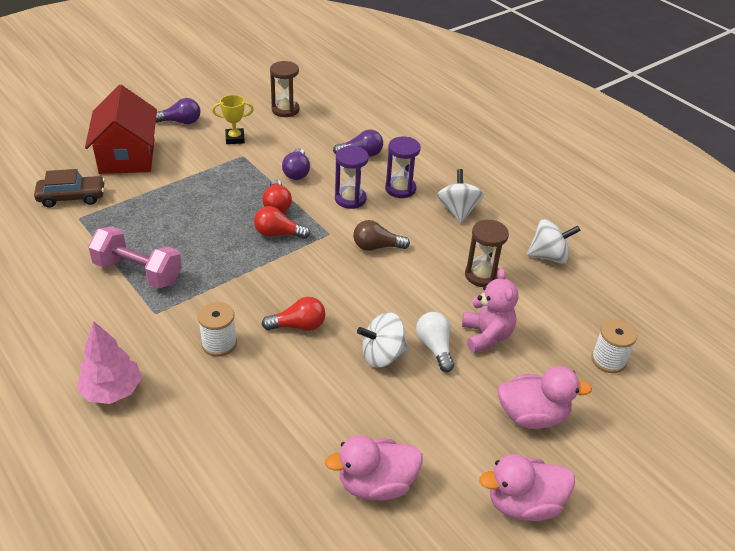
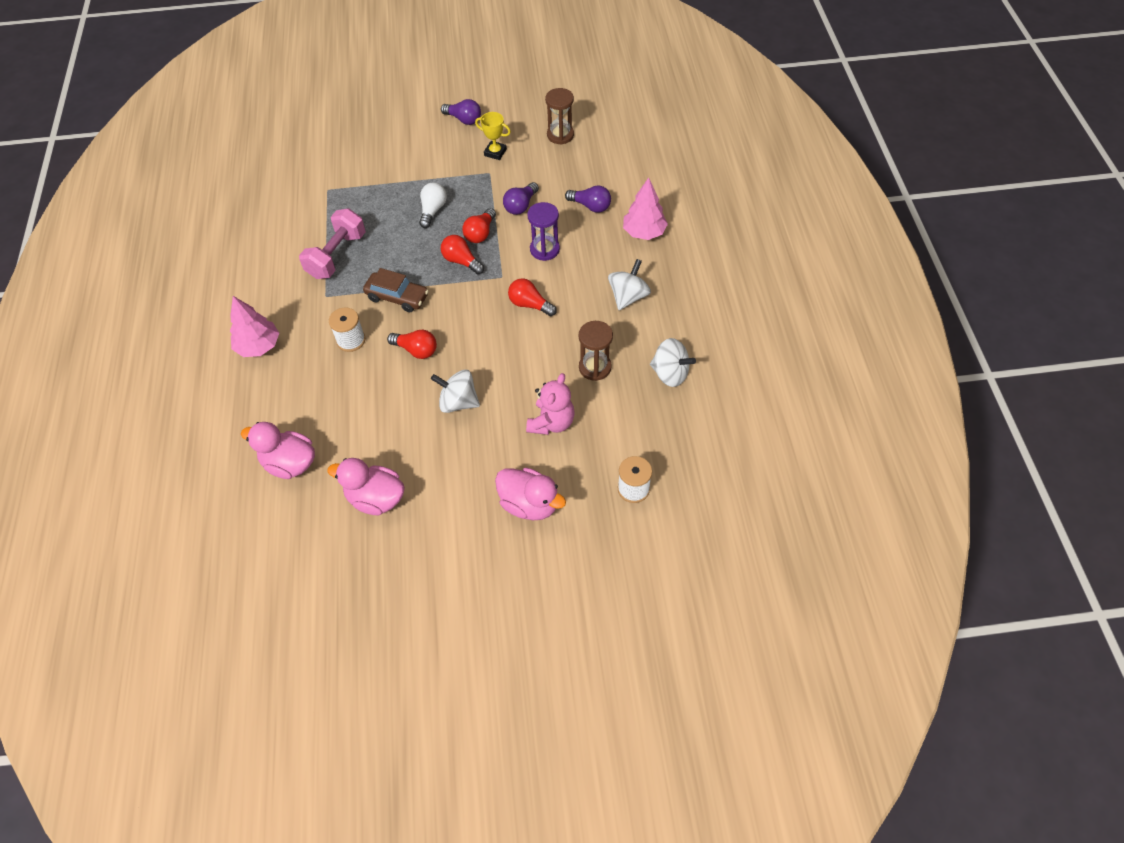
camera: 35 degrees right, 15 degrees up
(72, 197) = (334, 168): brown car -> brown car (397, 297)
(127, 156) = (399, 141): red house -> none
(138, 272) = (337, 255): pink dumbbell -> pink dumbbell turned 60 degrees clockwise
(376, 247) = (529, 304): brown light bulb -> red light bulb
(400, 189) = (595, 255): purple hourglass -> none
(425, 159) = (644, 232): none -> pink tree
(435, 347) = (503, 414): white light bulb -> white light bulb (433, 210)
(523, 504) = (464, 565): pink duck -> pink duck (290, 463)

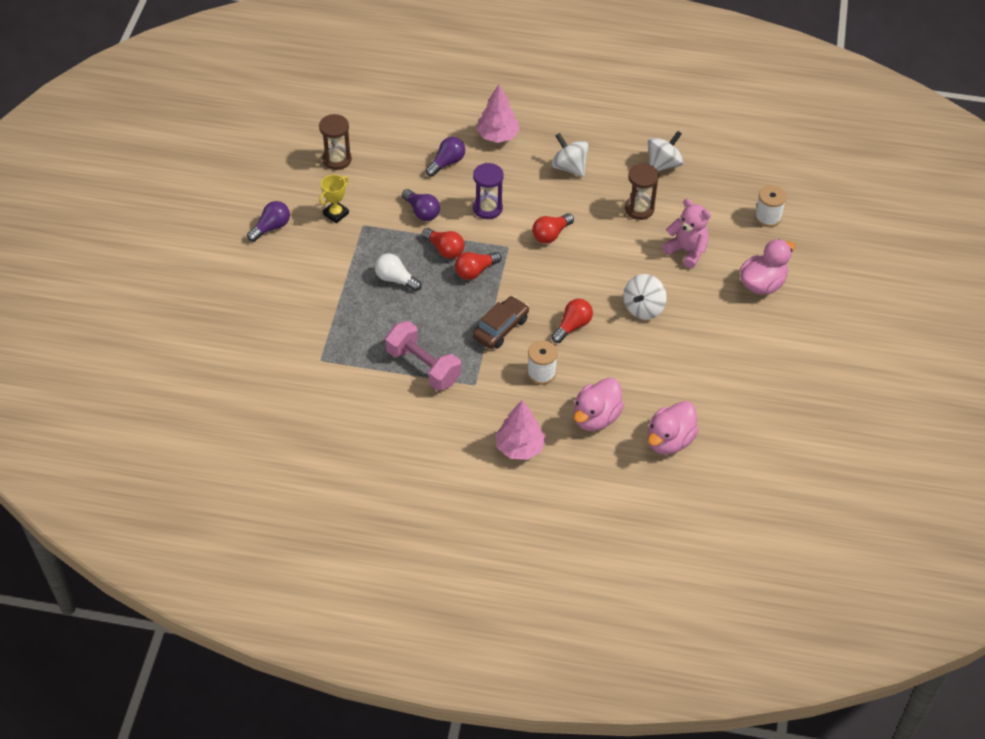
camera: 75 degrees left, 5 degrees down
(376, 498) = (726, 384): pink duck -> pink duck (596, 417)

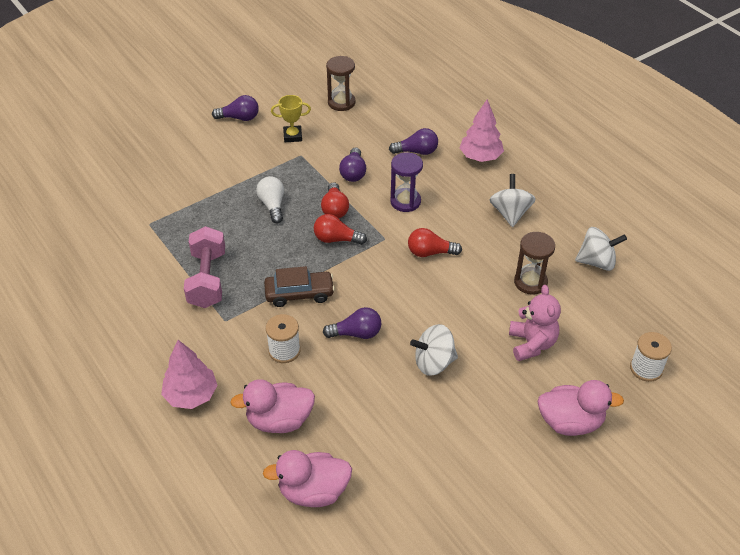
camera: 45 degrees right, 5 degrees down
(572, 326) = (356, 333): red light bulb -> purple light bulb

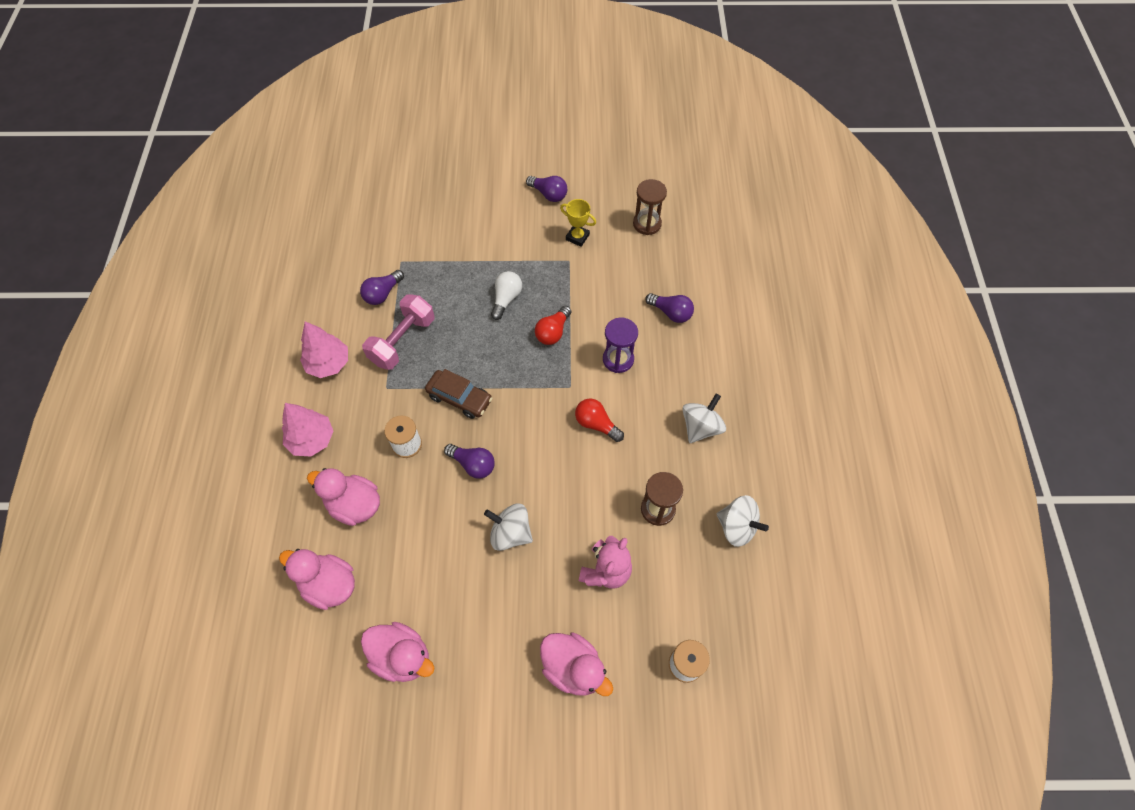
camera: 35 degrees right, 15 degrees up
(336, 239) = (530, 363): red light bulb -> none
(353, 173) = (598, 304): purple light bulb -> purple light bulb (382, 294)
(428, 502) = (402, 656): none -> pink duck
(480, 157) = (724, 351): pink tree -> pink tree (328, 364)

